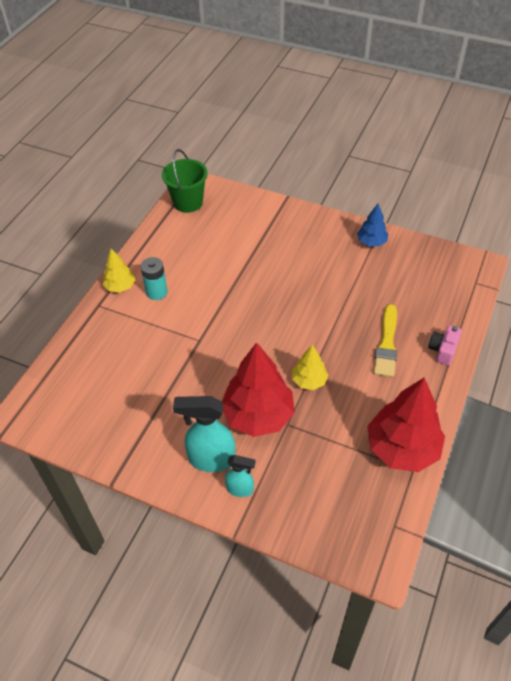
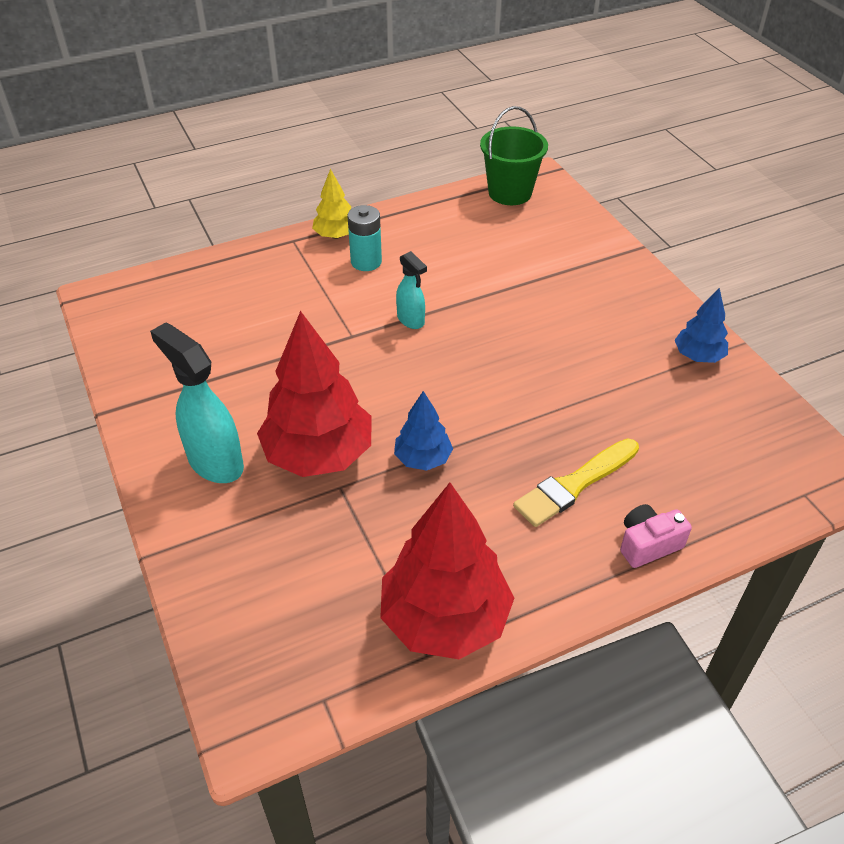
camera: 40 degrees right, 5 degrees down
(240, 489) = (206, 515): turquoise spray bottle -> turquoise spray bottle (411, 320)
(309, 381) = (423, 459): yellow tree -> blue tree

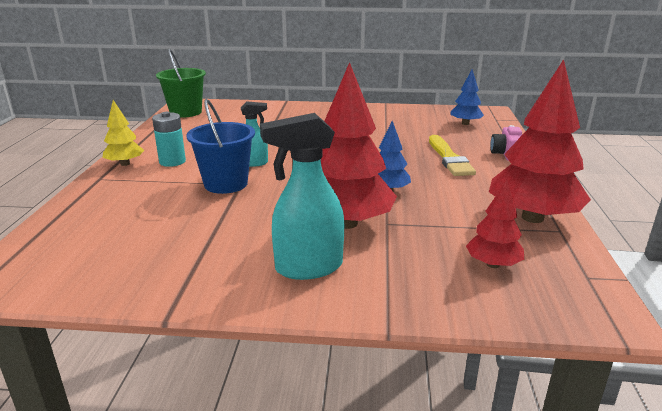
camera: 60 degrees left, 20 degrees down
(302, 605) = (493, 264): none -> red tree
(343, 326) = (226, 184): none -> blue bucket
(698, 356) = (384, 112): blue tree -> blue tree (465, 123)

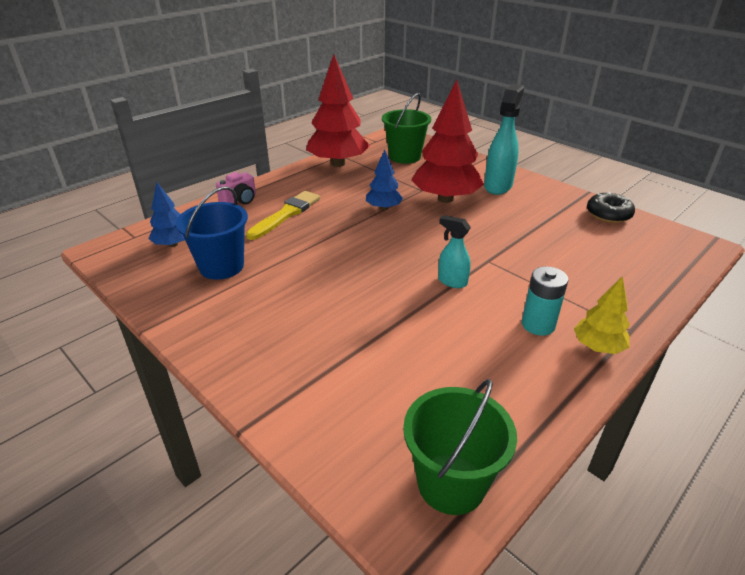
camera: 140 degrees left, 10 degrees up
(126, 282) = (608, 214): none -> black donut
(226, 184) = (500, 265): blue bucket -> blue bucket (221, 266)
(308, 268) = (498, 186): turquoise spray bottle -> turquoise spray bottle turned 90 degrees counterclockwise
(493, 264) = (405, 157): red tree -> green bucket

